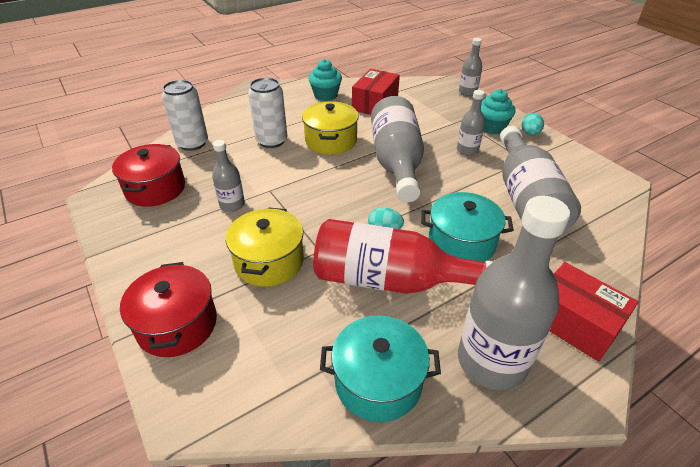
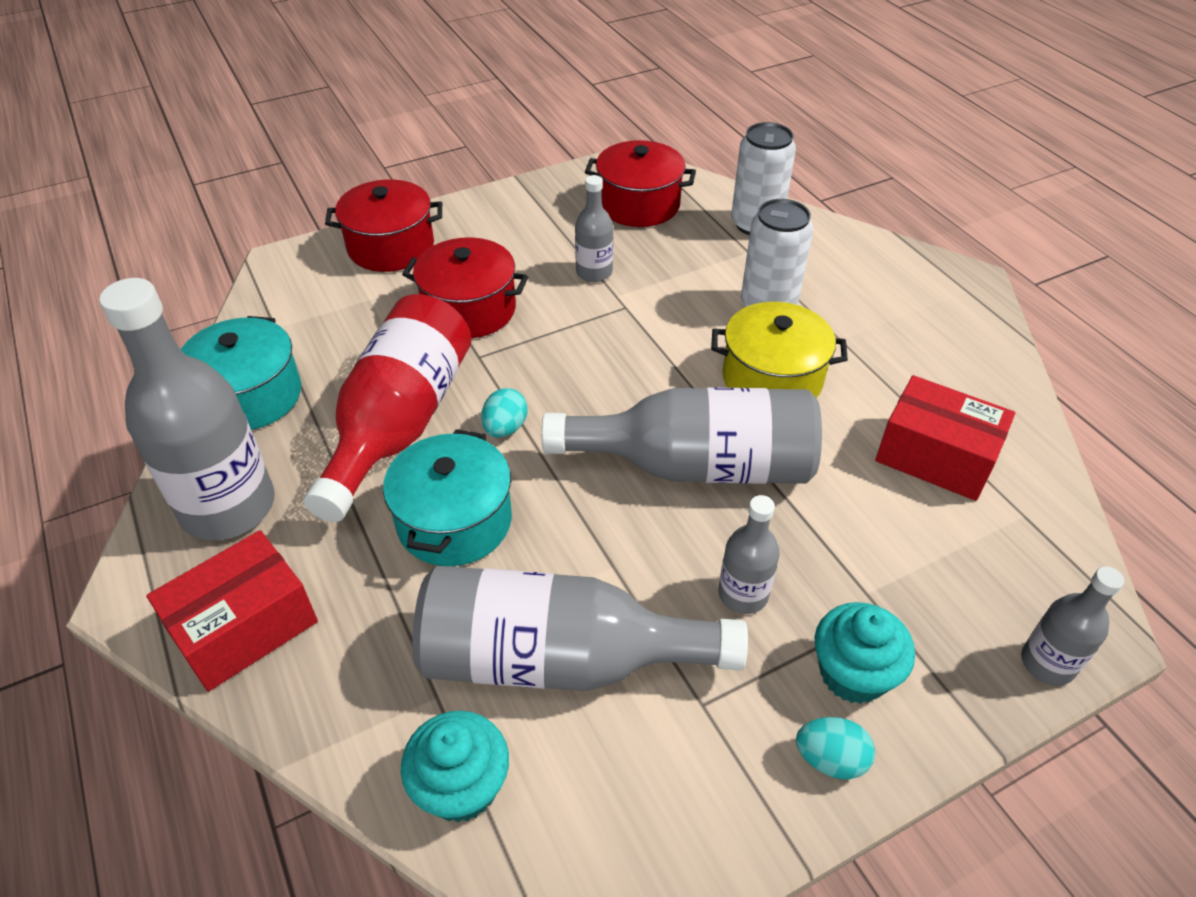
camera: 95 degrees right, 5 degrees up
(269, 261) = (469, 309): yellow pot -> red pot
(325, 95) = (958, 378): turquoise cupcake -> turquoise cupcake (461, 786)

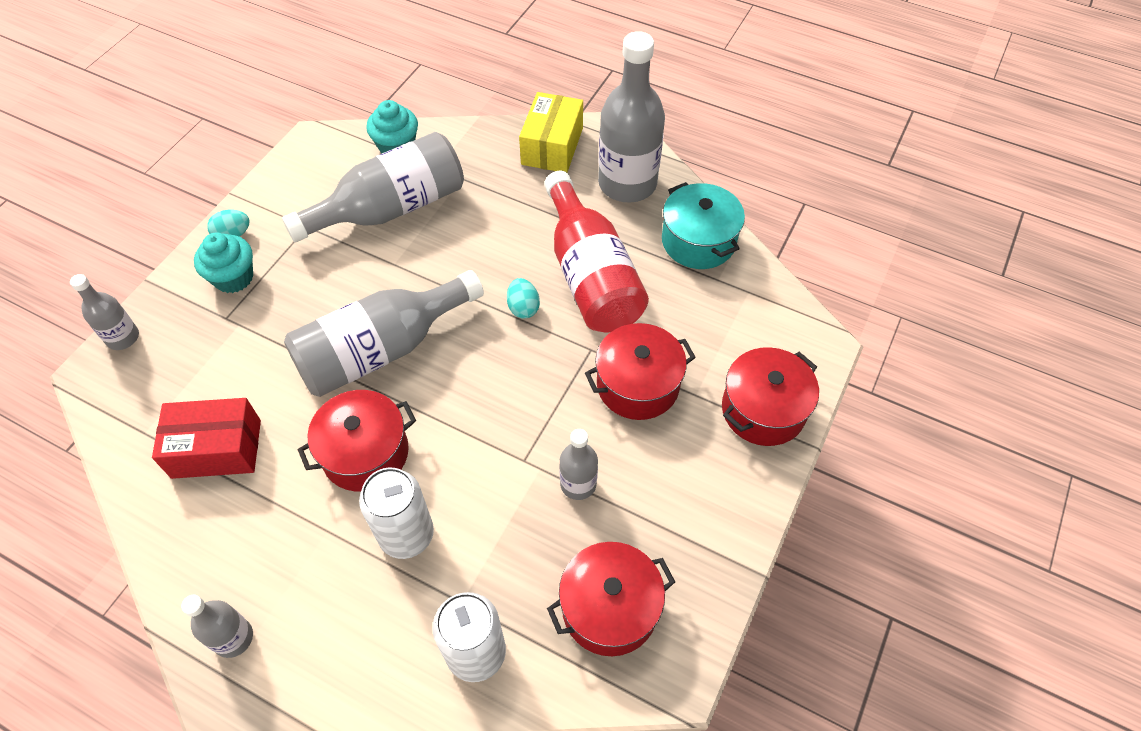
camera: 145 degrees right, 10 degrees up
(244, 627) = (552, 146): red box -> yellow box
(454, 521) = (500, 240): turquoise pot -> none
(743, 594) = (311, 286): grey bottle -> grey bottle (233, 638)
(772, 379) = (365, 453): yellow pot -> red pot

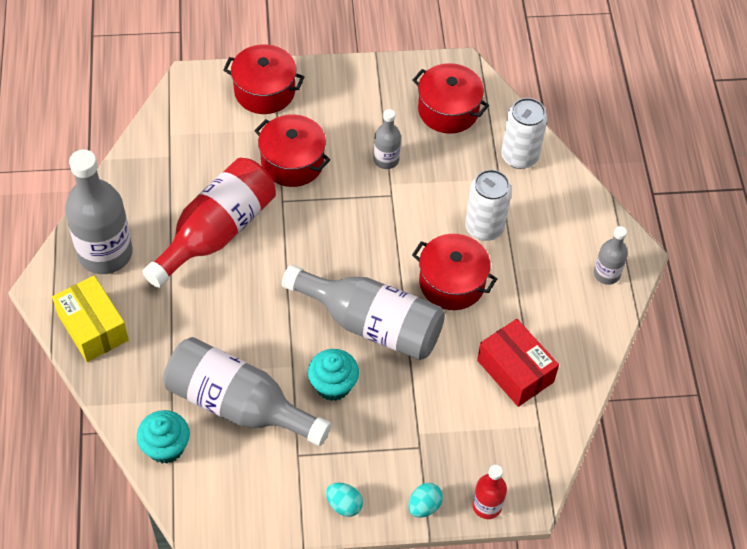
camera: 125 degrees left, 0 degrees up
(123, 337) = (487, 506): grey bottle -> red bottle
(233, 277) = (382, 470): turquoise cupcake -> turquoise cupcake (333, 385)
(523, 308) = (275, 258): turquoise egg -> turquoise egg (424, 506)
(552, 146) = (93, 327): yellow box -> yellow box turned 75 degrees clockwise
(698, 241) = (139, 182): turquoise pot -> none

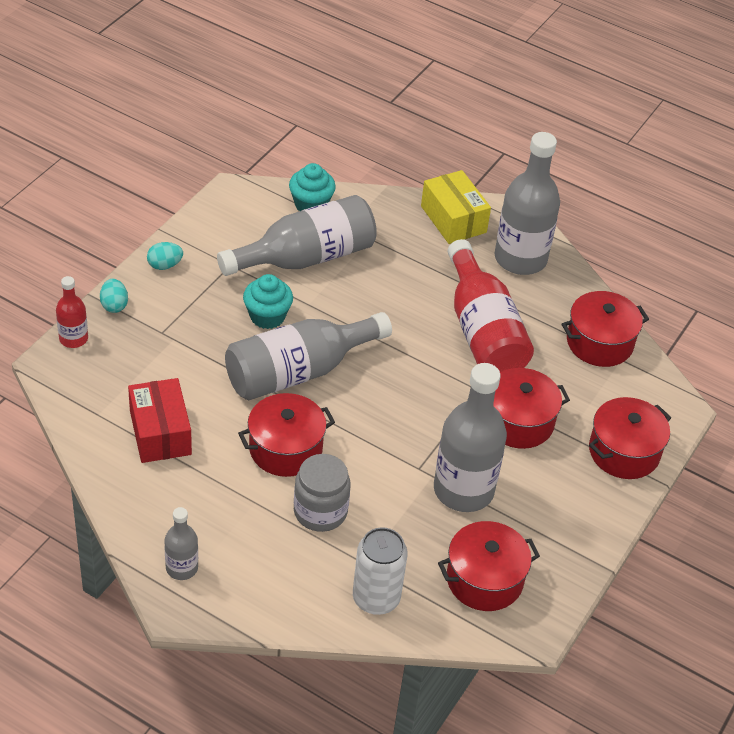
camera: 125 degrees right, 10 degrees down
(93, 327) = (453, 219): yellow box -> yellow box turned 60 degrees clockwise
(162, 155) = (599, 342): none -> red pot
(386, 160) = (463, 490): grey bottle -> grey bottle, size x2.01
(484, 227) = (320, 511): white can -> grey jar
(515, 371) = (160, 432): red box -> red box turned 75 degrees clockwise

